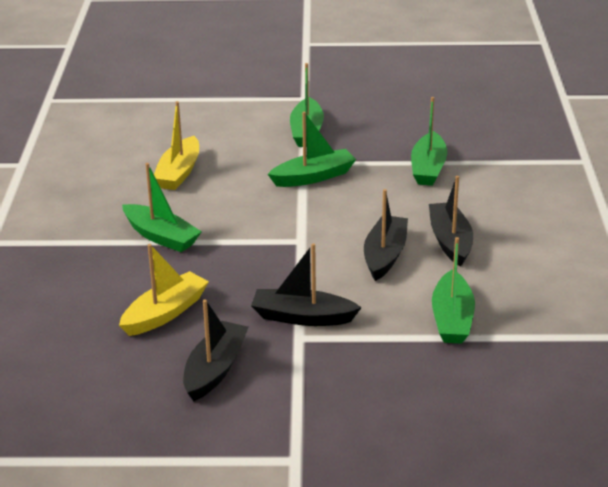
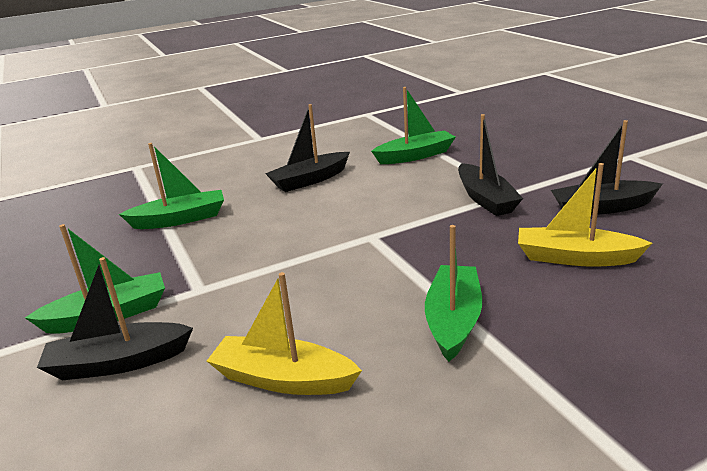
camera: 115 degrees left, 5 degrees down
(179, 173) = (283, 379): yellow boat -> yellow boat turned 150 degrees counterclockwise
(313, 177) = (232, 271): green boat -> none
(385, 255) = (357, 196): black boat -> black boat (118, 363)

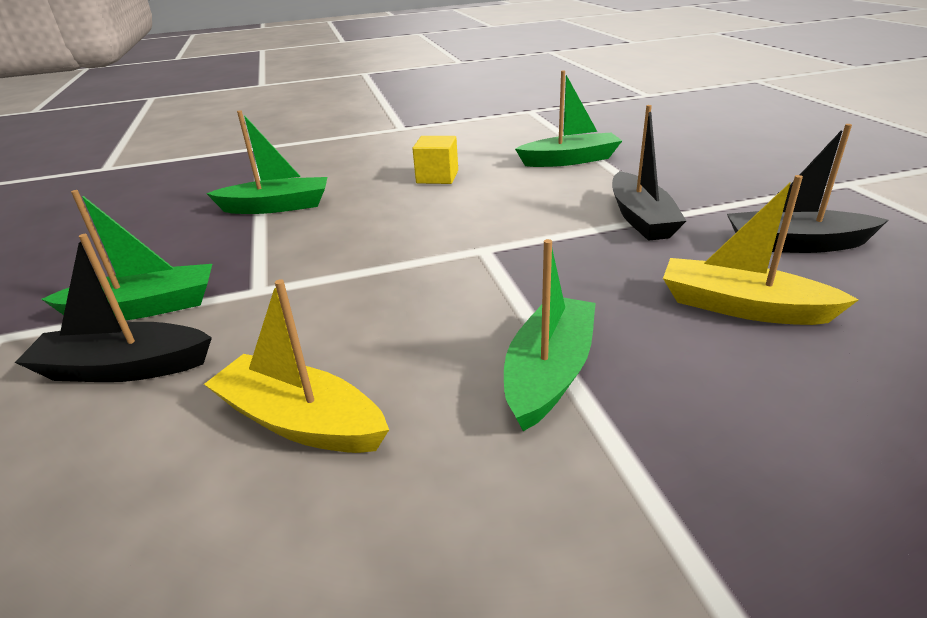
camera: 10 degrees right, 5 degrees up
(310, 180) = (437, 177): black boat -> yellow cube

